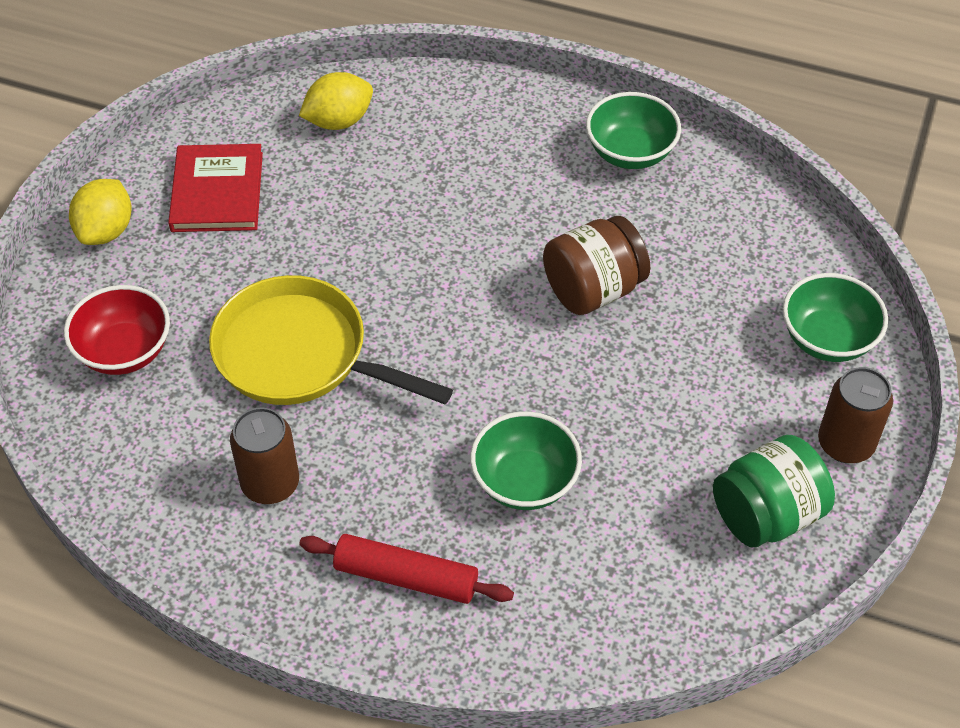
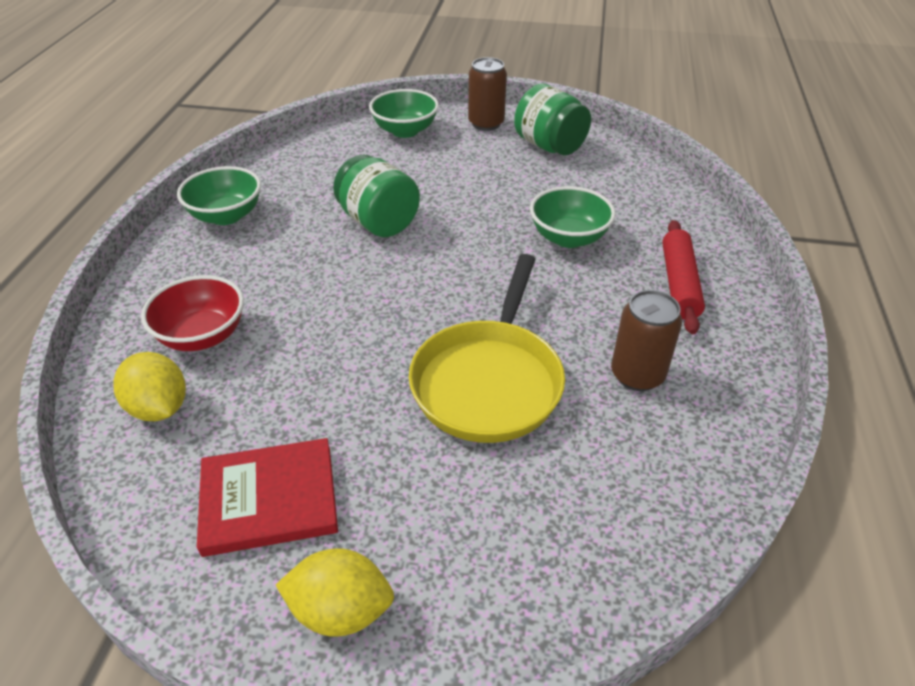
camera: 100 degrees left, 10 degrees down
(124, 351) = (527, 533): red bowl -> red bowl (202, 336)
(593, 289) = (378, 222): brown jar -> green jar

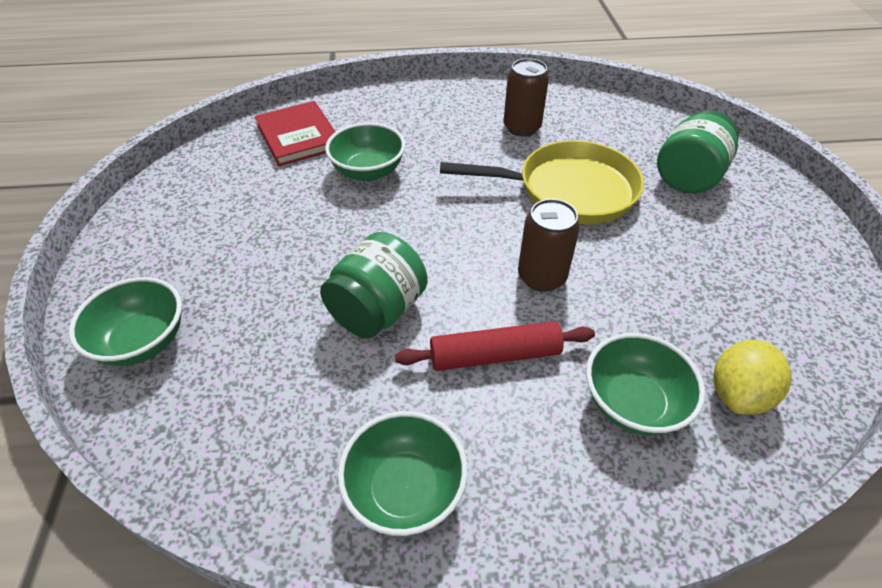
camera: 105 degrees left, 5 degrees up
(202, 336) = (632, 403): red bowl -> green bowl
(269, 499) = (754, 278): red book -> red book (298, 136)
(340, 610) = (789, 219): yellow lemon -> none
(486, 123) = (129, 262): brown can -> brown can (541, 277)
(549, 146) = (193, 201): green jar -> green jar (688, 177)
(679, 284) = (413, 115): red rolling pin -> red rolling pin (495, 355)

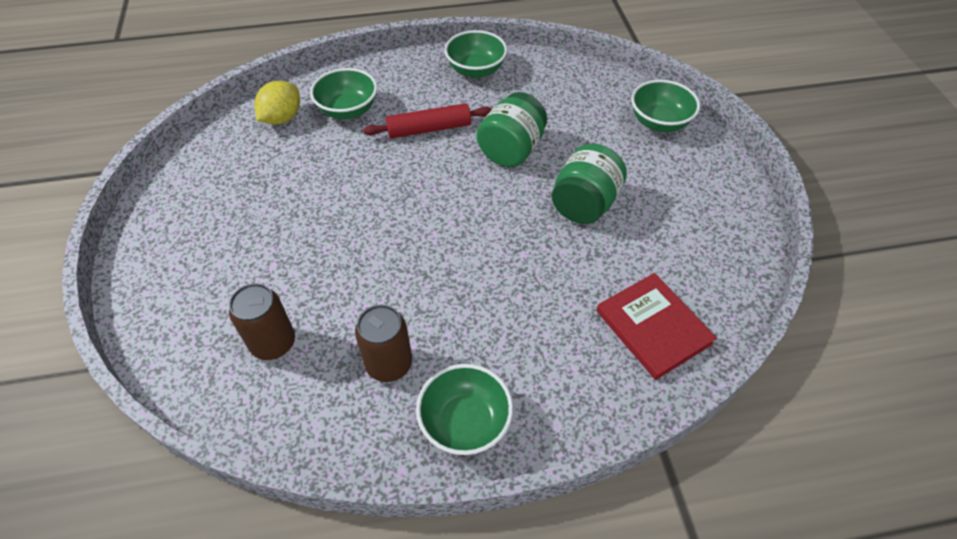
camera: 175 degrees right, 5 degrees up
(368, 171) = (556, 279): green bowl -> green bowl (465, 422)
(541, 277) = (391, 181): brown can -> brown can (273, 343)
(568, 191) = (352, 268): yellow pan -> none
(688, 177) = (222, 295): green jar -> green jar (584, 204)

